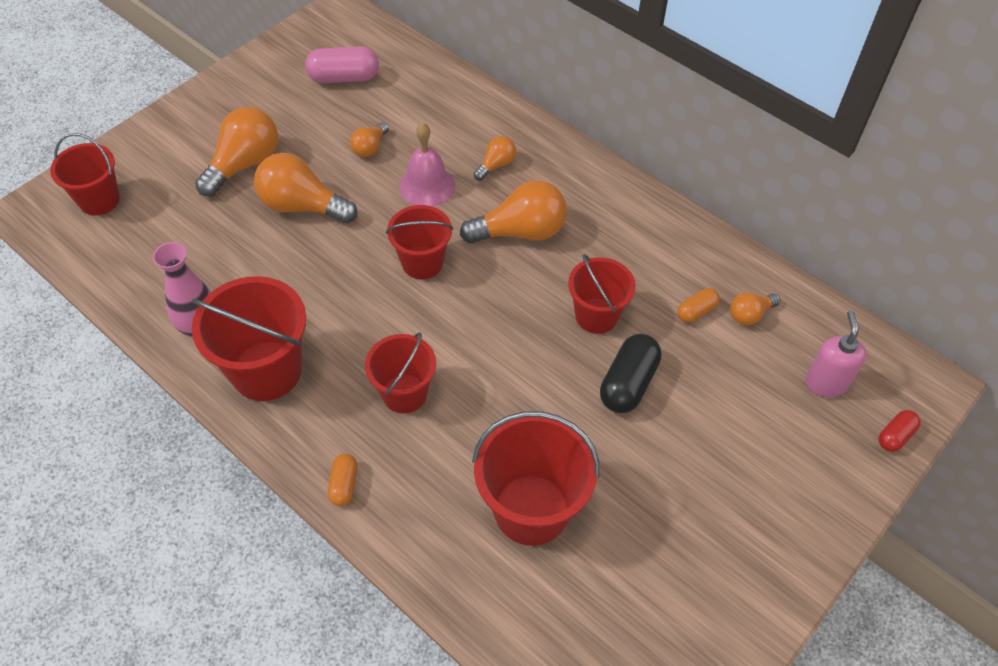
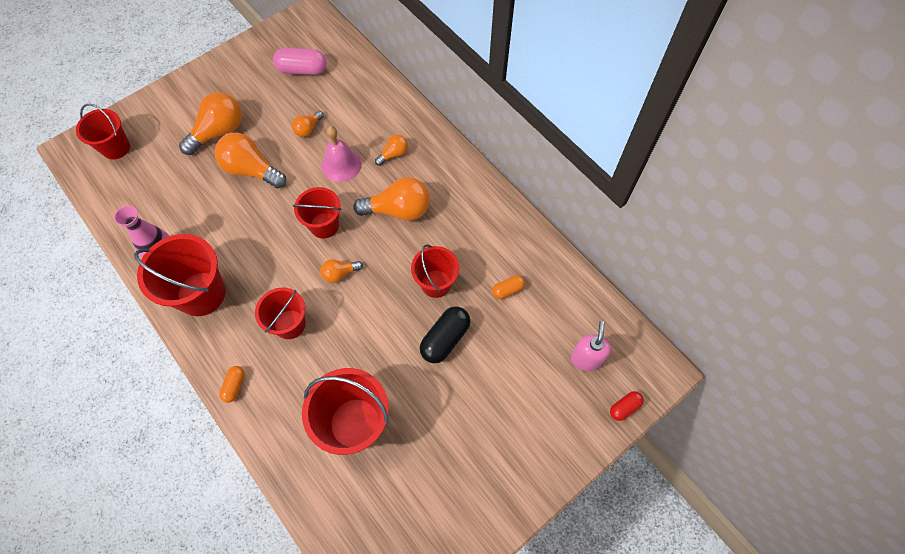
camera: 10 degrees right, 10 degrees up
(750, 315) = (545, 298): orange light bulb -> orange light bulb (340, 273)

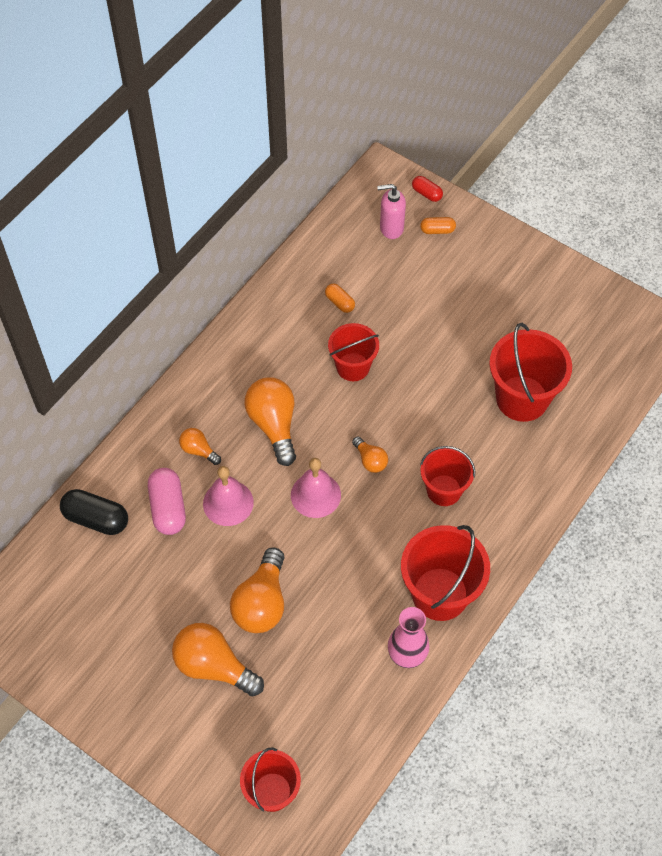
camera: 105 degrees left, 5 degrees down
(234, 386) = (527, 519): orange capsule -> orange capsule (437, 230)
(302, 70) = (87, 598): pink capsule -> pink capsule (168, 508)
(308, 129) = (184, 557): orange light bulb -> none
(324, 225) = (315, 495): red bucket -> pink bell
(445, 339) = (410, 344): black capsule -> black capsule (96, 519)

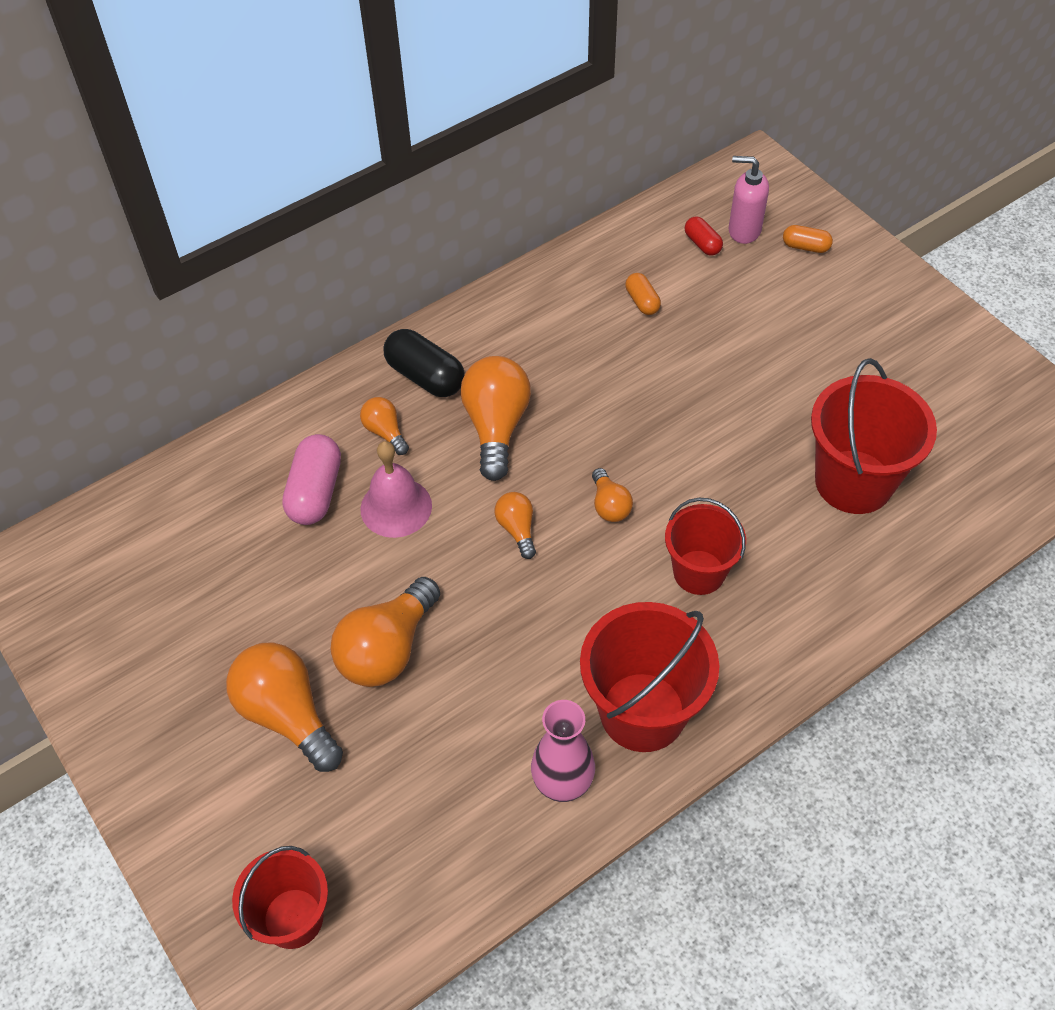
camera: 20 degrees right, 5 degrees down
(96, 519) = (218, 480): black capsule -> black capsule (425, 376)
(315, 495) = (517, 529): pink bell -> orange light bulb
(353, 367) = (630, 383): red bucket -> none
(426, 193) = (806, 201): red capsule -> red capsule (702, 244)

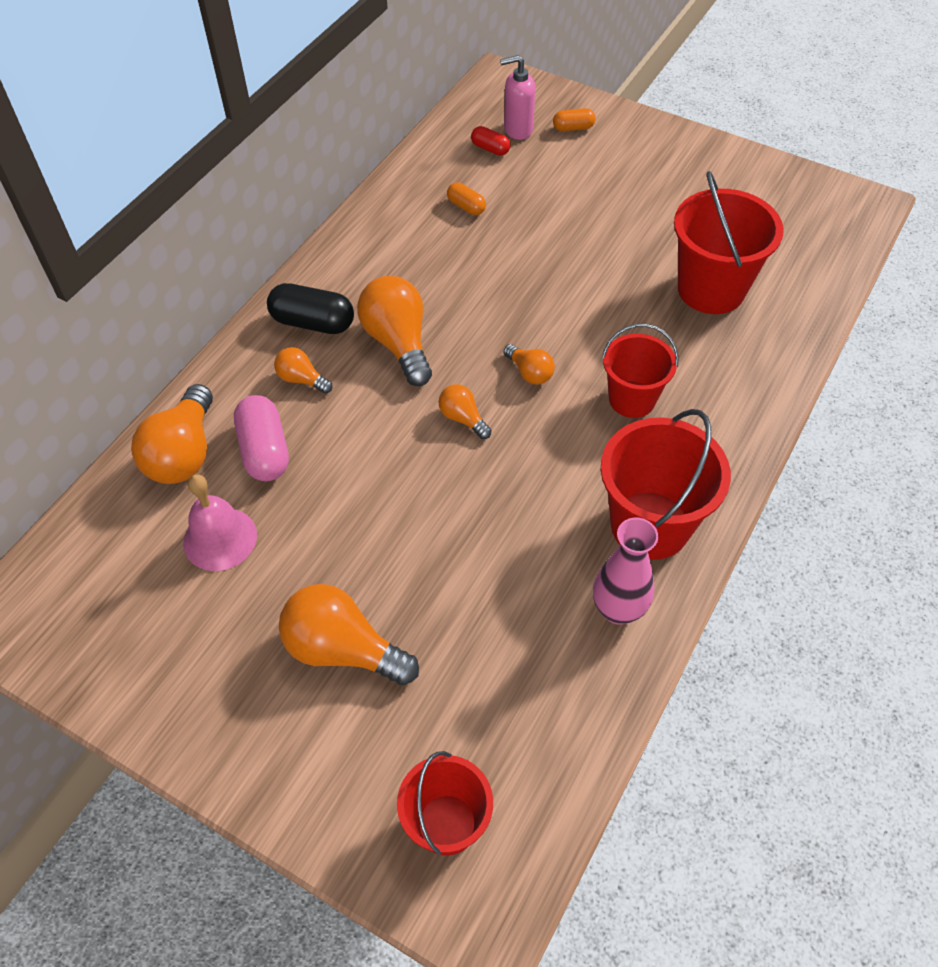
camera: 25 degrees left, 0 degrees up
(387, 649) = (404, 558): orange light bulb -> orange light bulb (184, 453)
(396, 507) = (346, 438): pink bell -> pink bell (220, 538)

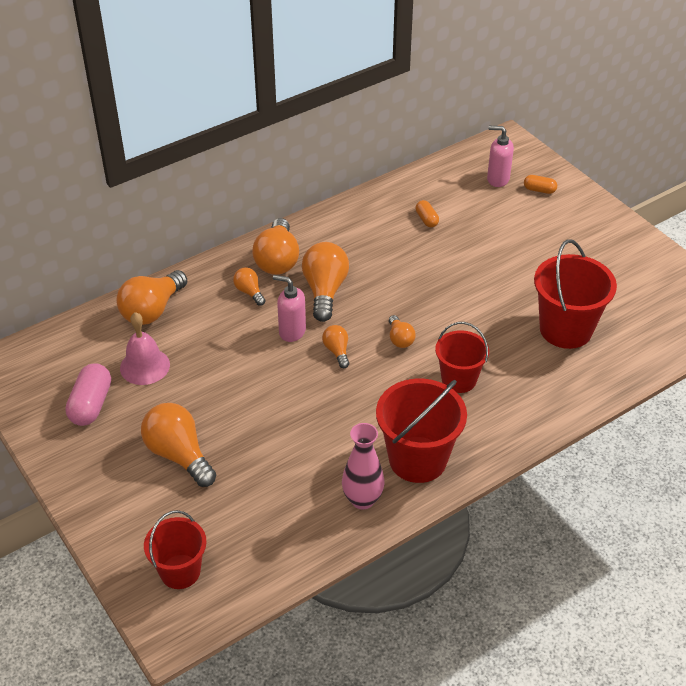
camera: 25 degrees right, 10 degrees down
(264, 450) = (201, 326): pink capsule -> pink capsule (91, 405)
(313, 323) = (277, 260): black capsule -> orange light bulb
(389, 413) = (292, 331): none -> pink soap dispenser
(490, 149) = (469, 186): red capsule -> none

